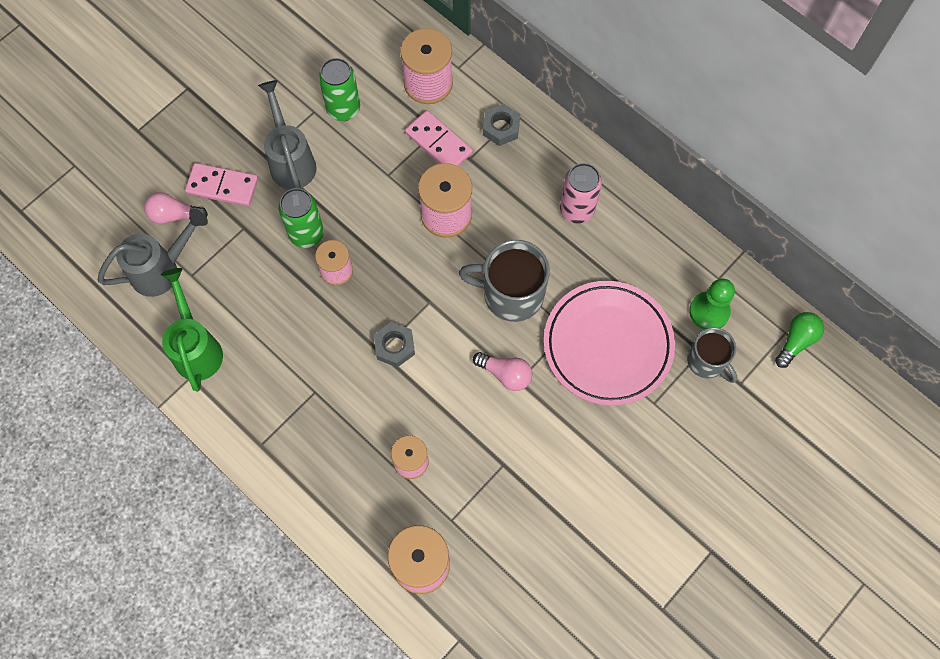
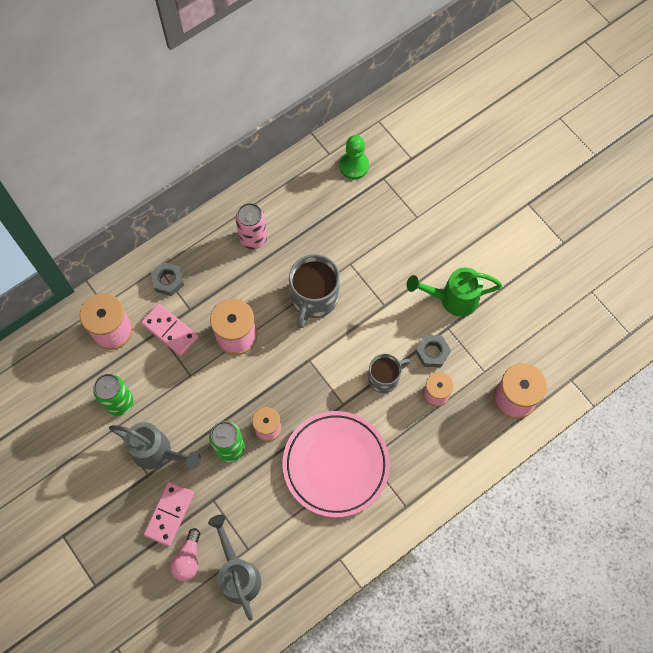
camera: 80 degrees left, 0 degrees up
(197, 347) = (314, 550): green watering can -> green watering can (452, 299)
(291, 160) = (158, 452): grey watering can -> grey watering can turned 150 degrees counterclockwise
(394, 346) = (341, 392): grey nut -> grey nut (432, 352)
(439, 143) = (170, 331): pink domino -> pink domino turned 75 degrees clockwise
(505, 374) = (378, 314): pink light bulb -> none
(607, 345) = (367, 239): pink plate -> pink plate (336, 464)
(707, 361) = (391, 176): grey mug -> grey mug (384, 378)
(796, 341) = (386, 116): green light bulb -> none

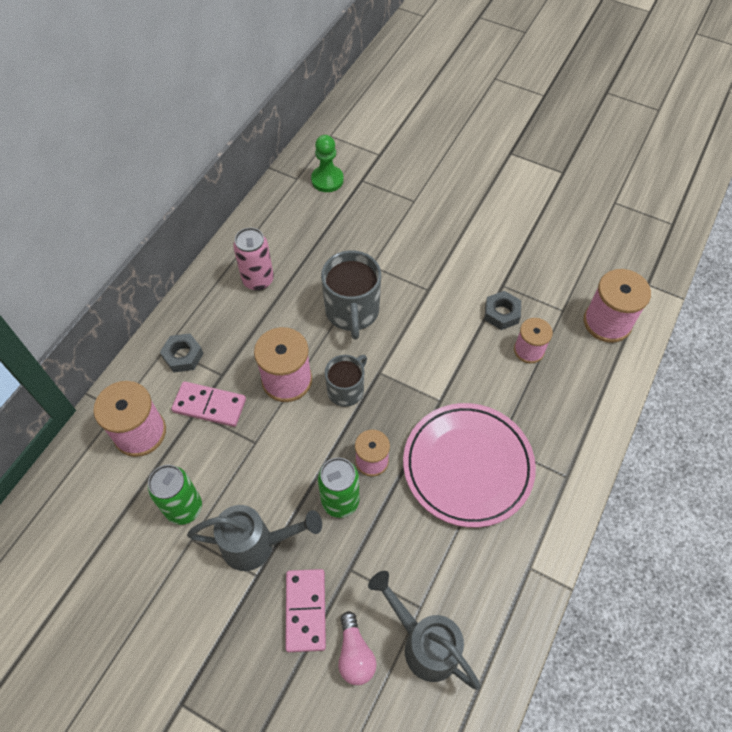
camera: 25 degrees left, 10 degrees down
(384, 378) = (468, 357): grey mug -> grey mug (346, 390)
(452, 299) = (491, 258): green watering can -> none

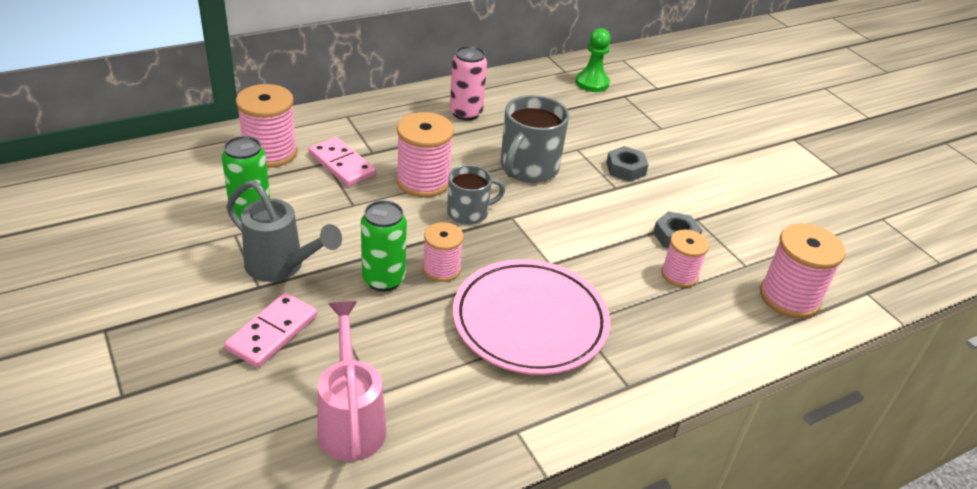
camera: 30 degrees right, 20 degrees down
(183, 356) = (354, 127): grey nut -> grey nut (625, 169)
(355, 654) = (280, 388): pink light bulb -> none
(423, 643) = (351, 420): grey watering can -> pink watering can

